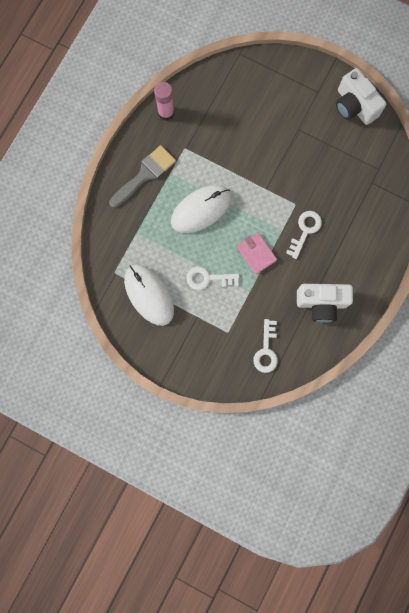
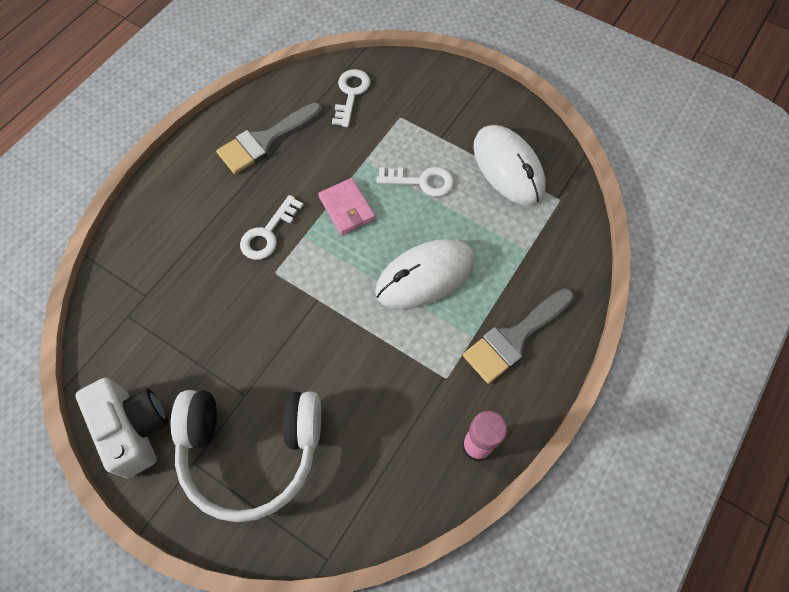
camera: 175 degrees left, 15 degrees down
(288, 100) = (251, 450): none -> white headphones
(321, 303) = (265, 140): white camera -> grey brush

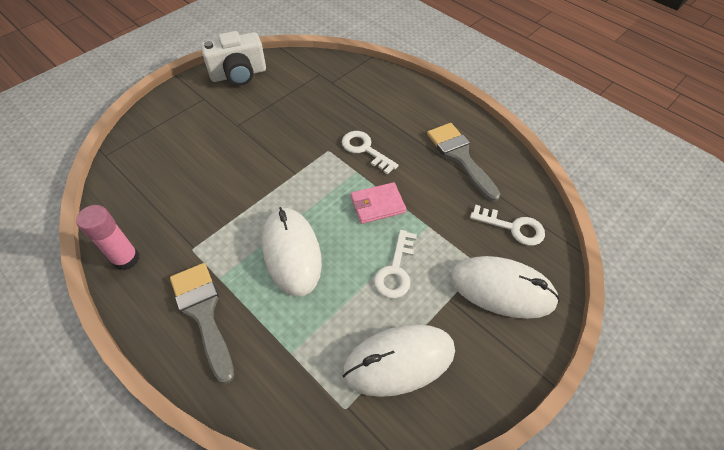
camera: 100 degrees right, 10 degrees down
(251, 450) = (196, 125): white headphones -> none
(420, 100) = (502, 289): none -> white mouse

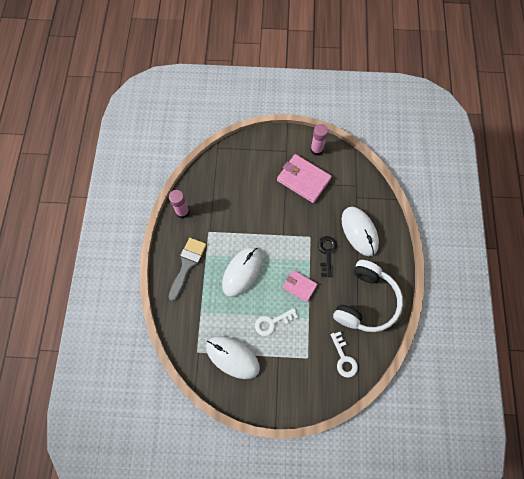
camera: 50 degrees right, 15 degrees up
(238, 74) = (316, 150): white camera -> pink glue stick
(256, 108) = (303, 180): none -> pink wallet
(365, 150) = (326, 253): white key -> black key
(460, 157) = (366, 301): grey brush -> white headphones
(502, 289) = (303, 376): white mouse -> white mouse (359, 231)

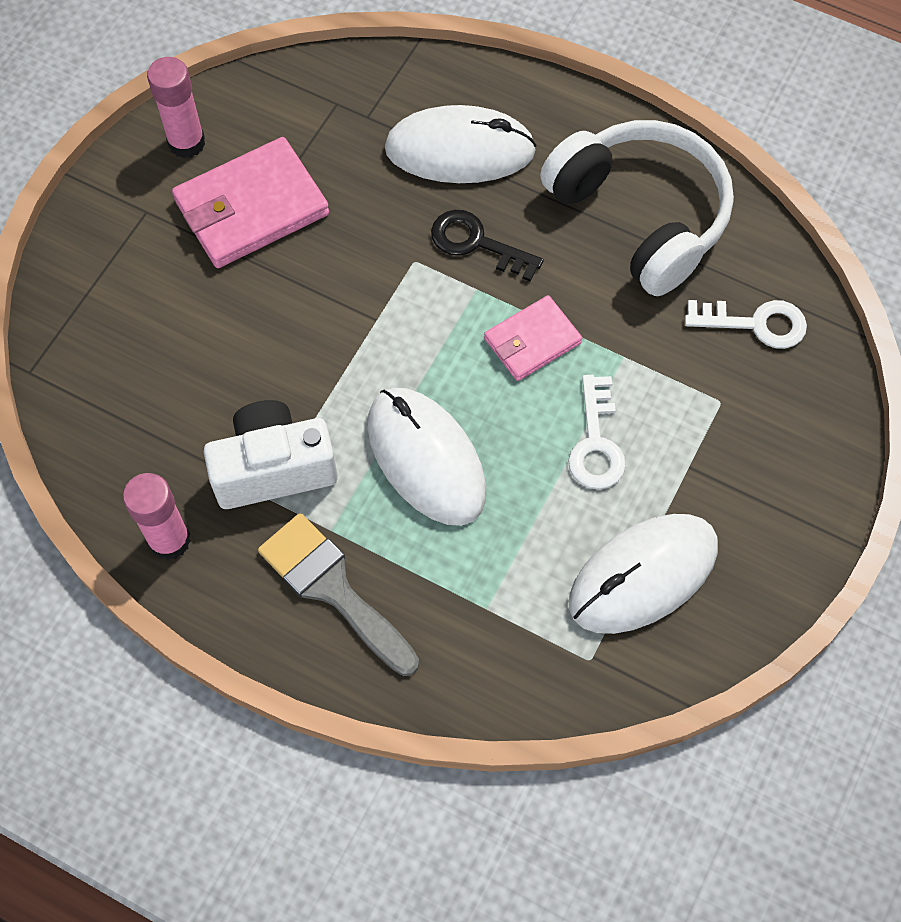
camera: 65 degrees left, 5 degrees down
(218, 229) = (273, 468): none -> white camera

